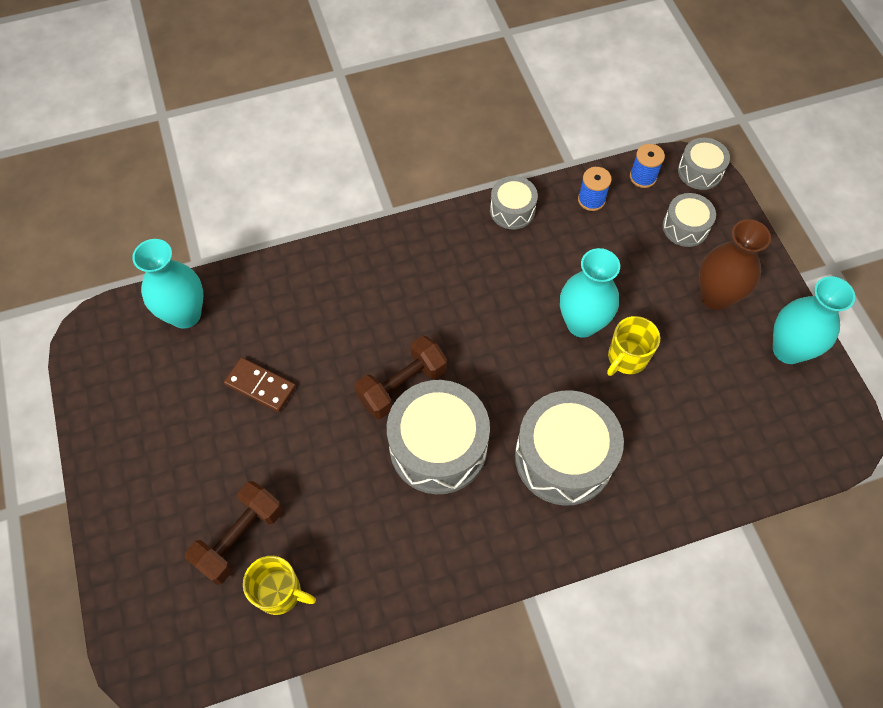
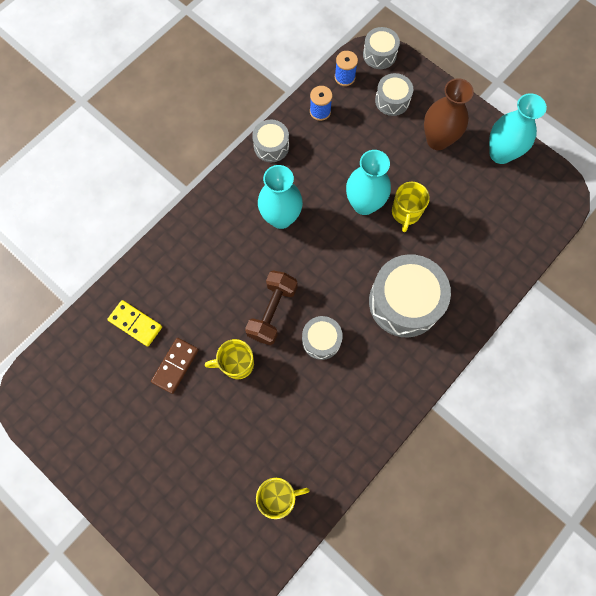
camera: 30 degrees left, 10 degrees up
(185, 314) = (87, 344): turquoise vase -> turquoise vase (281, 218)
(240, 538) = (228, 476): brown dumbbell -> none
(248, 319) = (135, 323): none -> yellow domino
(260, 386) = (175, 366): brown domino -> brown domino turned 60 degrees counterclockwise
(327, 420) = (236, 364): none -> yellow mug
(438, 447) = (321, 340): grey drum -> grey drum, size x0.53

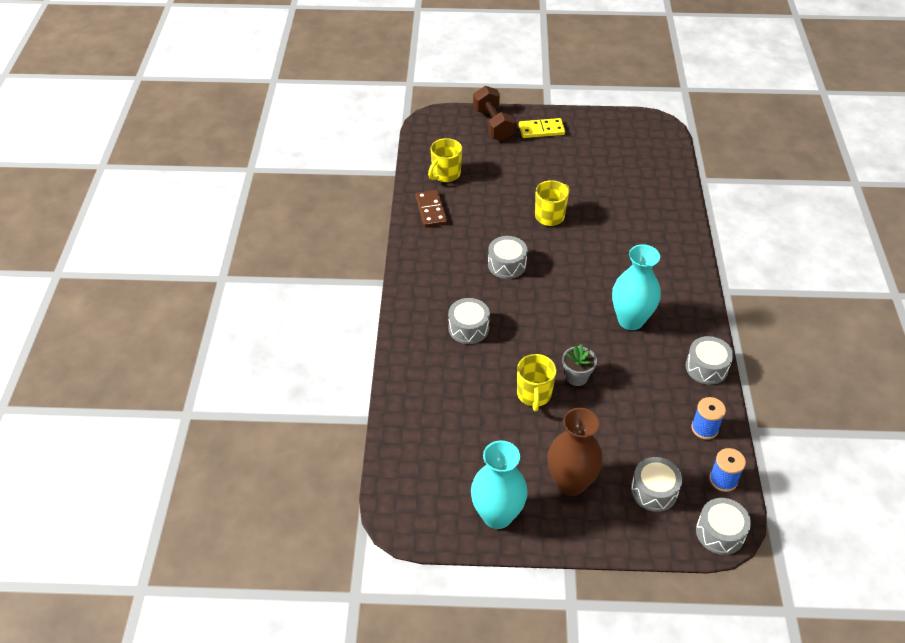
camera: 140 degrees right, 25 degrees down
(135, 323) = (645, 194): yellow domino -> yellow domino (541, 130)
(175, 366) = (589, 191): brown domino -> brown domino (431, 210)
(272, 311) = (562, 258): brown dumbbell -> brown dumbbell (493, 125)
(364, 204) = (576, 377): turquoise vase -> grey flower pot
(404, 302) = (468, 328): grey drum -> grey drum, size x0.53
(406, 213) = (534, 395): yellow mug -> yellow mug turned 150 degrees counterclockwise

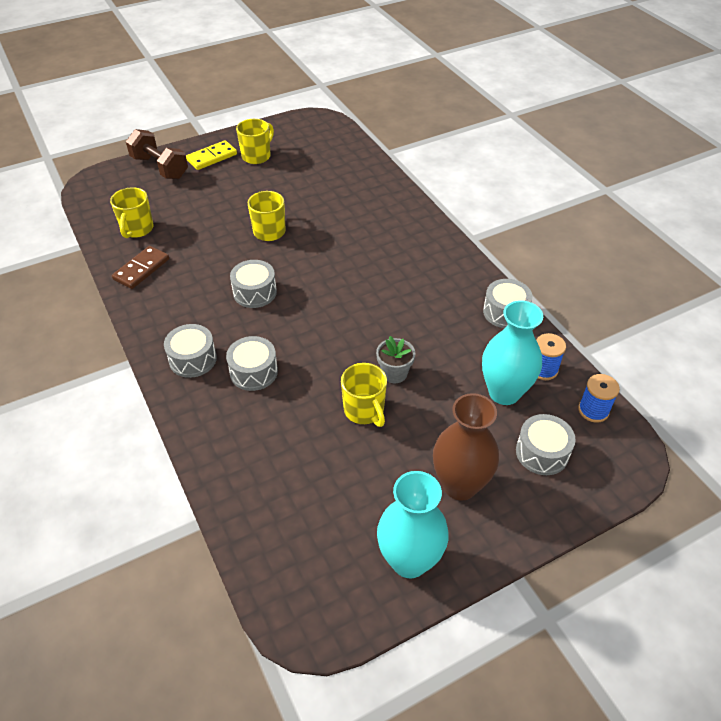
camera: 30 degrees left, 0 degrees up
(431, 210) = (141, 269): brown domino -> brown domino turned 75 degrees clockwise
(581, 142) = (257, 156): none -> yellow mug
(630, 320) = (409, 297): turquoise vase -> turquoise vase (504, 392)
(720, 532) = (627, 463): grey drum -> grey drum (193, 359)

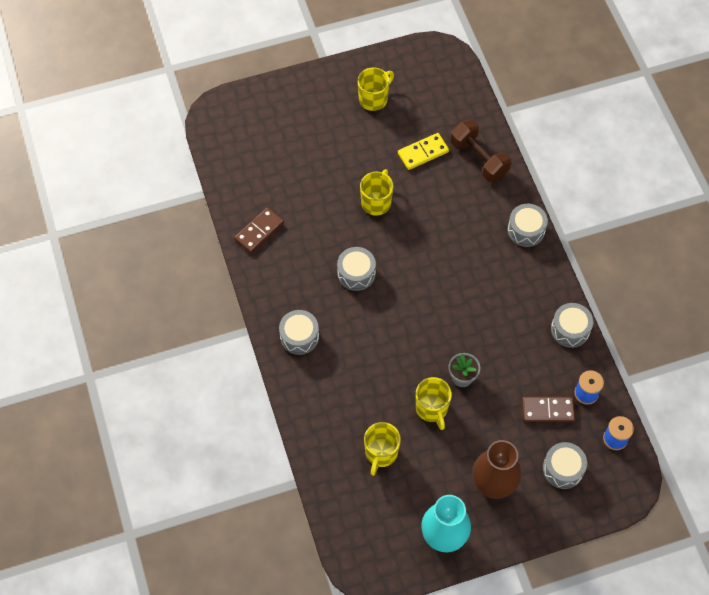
camera: 10 degrees right, 15 degrees up
(137, 229) = (255, 181): yellow mug -> yellow mug (381, 453)
(160, 167) = (278, 101): brown dumbbell -> brown dumbbell (479, 159)
(212, 157) = (329, 94): yellow domino -> yellow domino (423, 153)
(254, 372) = (348, 357): grey drum -> grey drum (526, 230)
(504, 392) = (548, 410): turquoise vase -> brown domino

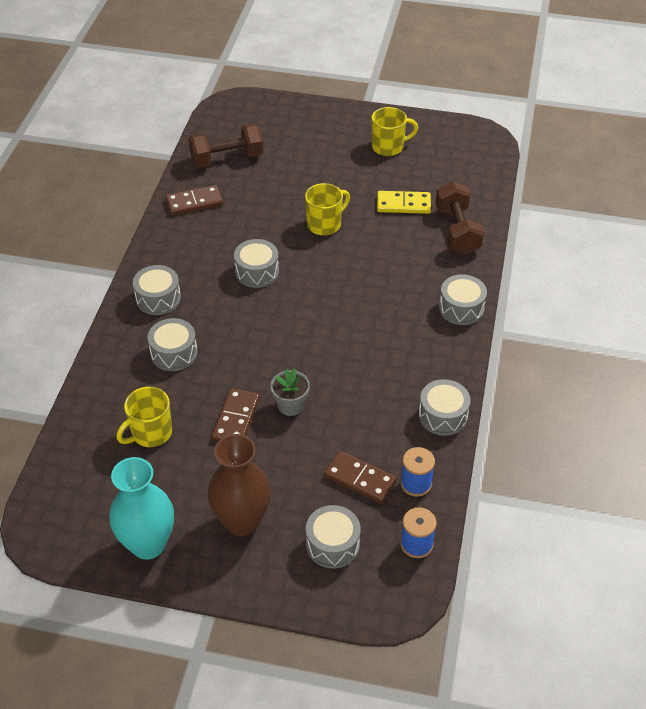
camera: 30 degrees right, 15 degrees down
(253, 174) = (227, 159): none -> brown dumbbell
(347, 378) = (174, 353): none -> grey drum
(432, 408) = (236, 418): yellow mug -> brown domino

